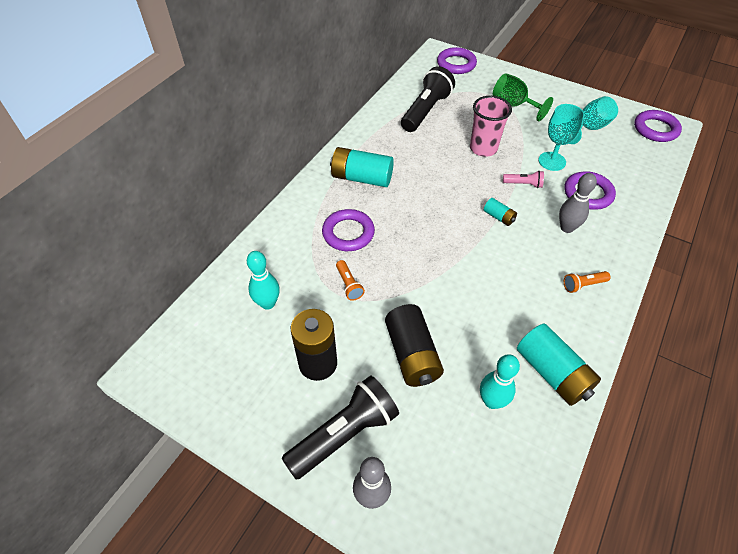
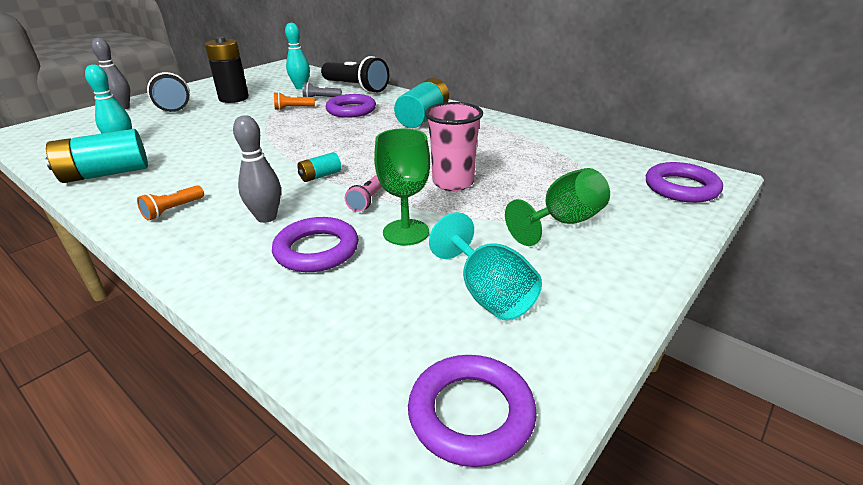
camera: 100 degrees right, 20 degrees down
(311, 269) = (321, 98): none -> grey flashlight
(412, 354) = (202, 124): black battery -> none
(426, 111) = (543, 155): black flashlight -> black flashlight (356, 88)
(552, 161) = (406, 232): turquoise goblet -> green goblet
(583, 285) = (173, 210): orange flashlight -> orange flashlight turned 135 degrees counterclockwise

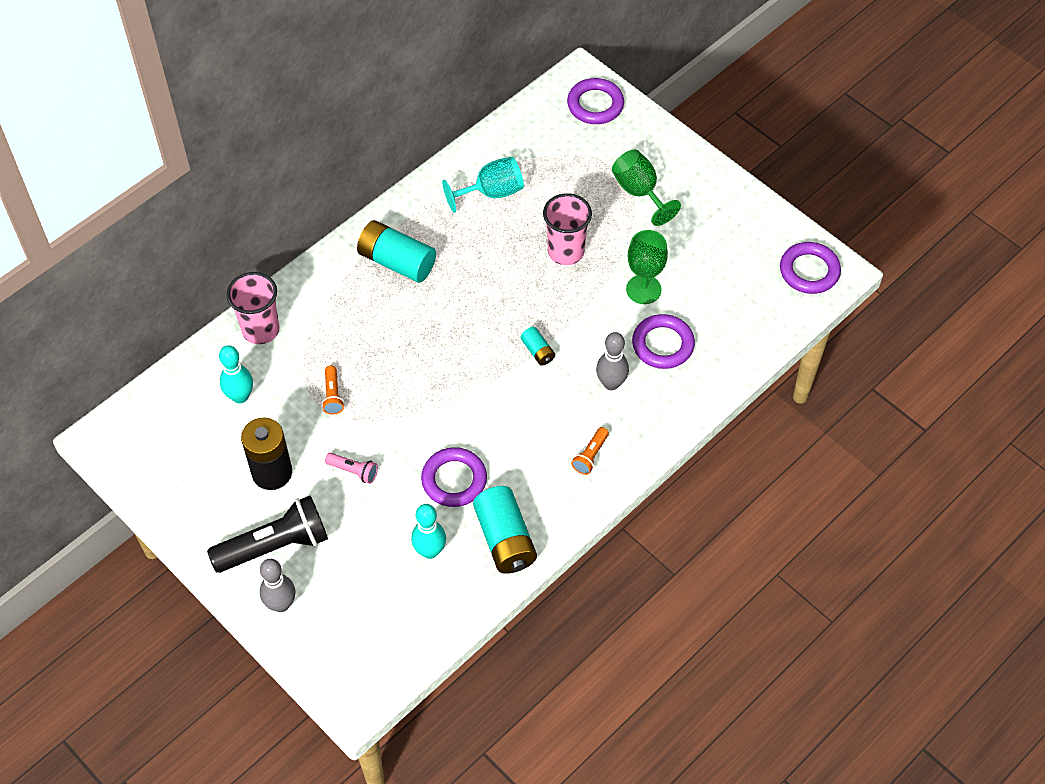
camera: 85 degrees left, 25 degrees up
(173, 210) = (590, 456): orange flashlight -> orange flashlight turned 75 degrees clockwise
(321, 98) = (298, 368): grey flashlight -> none
(351, 110) = (354, 332): purple ring -> purple ring (454, 480)
(356, 88) = (261, 330): black flashlight -> pink cup
(367, 200) = (590, 314): pink flashlight -> pink flashlight (353, 471)
(488, 294) = (720, 250): turquoise goblet -> turquoise goblet (492, 192)

